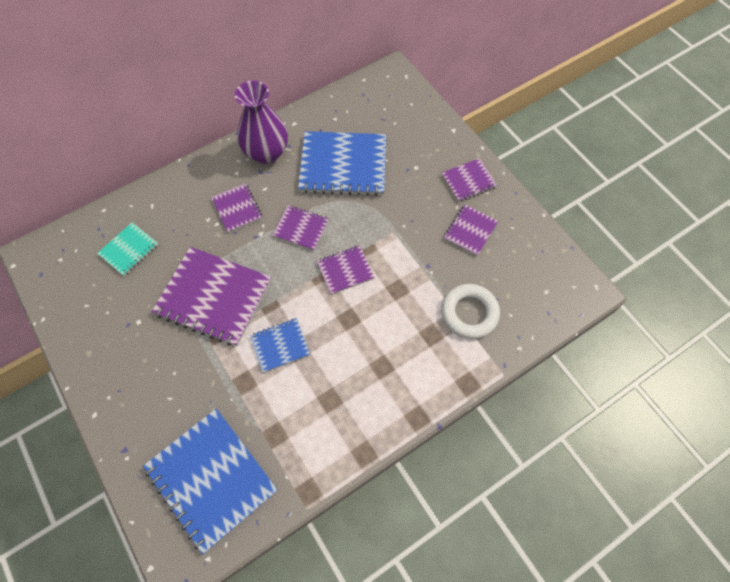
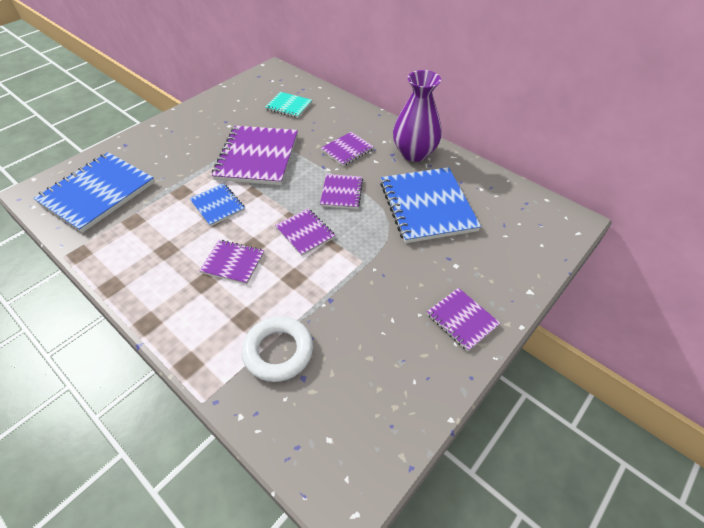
camera: 75 degrees right, 15 degrees down
(470, 231) = (391, 333): purple notebook -> purple notebook (233, 263)

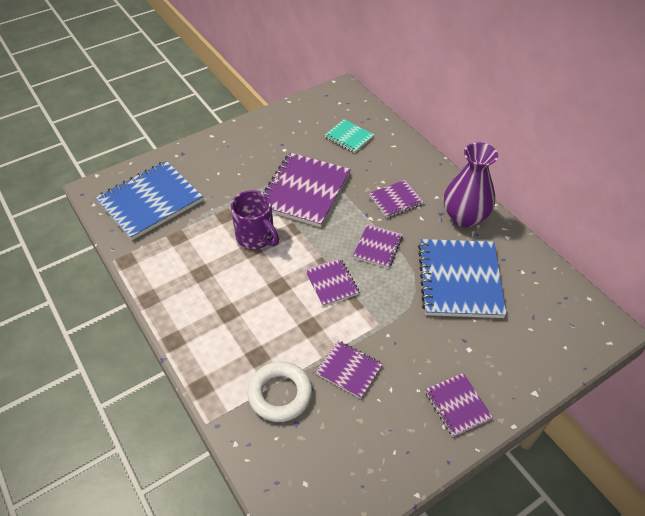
camera: 15 degrees right, 0 degrees up
(218, 205) = (256, 237): blue notebook -> purple mug
(233, 263) = (258, 299): purple notebook -> purple notebook (349, 370)

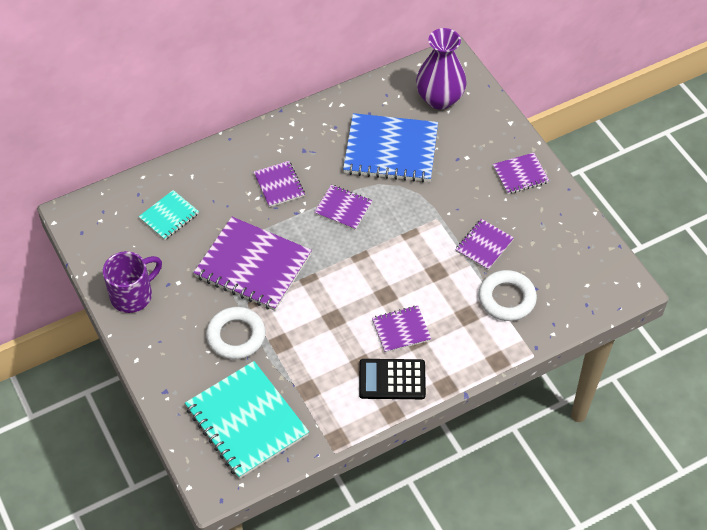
camera: 85 degrees left, 5 degrees up
(150, 201) = (246, 421): blue notebook -> turquoise notebook
(183, 297) = (392, 380): none -> black calculator
(232, 187) = (236, 336): none -> white ring
(256, 237) = (316, 314): purple mug -> purple mug (133, 295)
(331, 283) = (385, 250): purple notebook -> purple notebook (401, 330)
(464, 217) = (311, 132): purple vase -> purple vase (439, 99)

